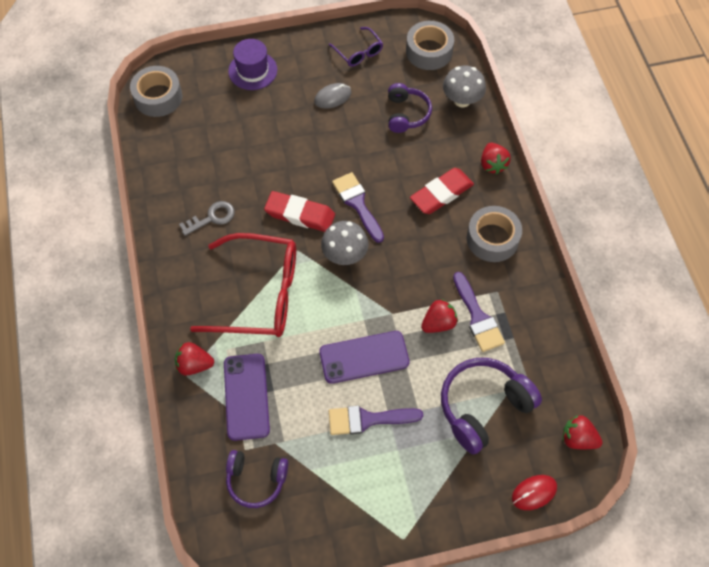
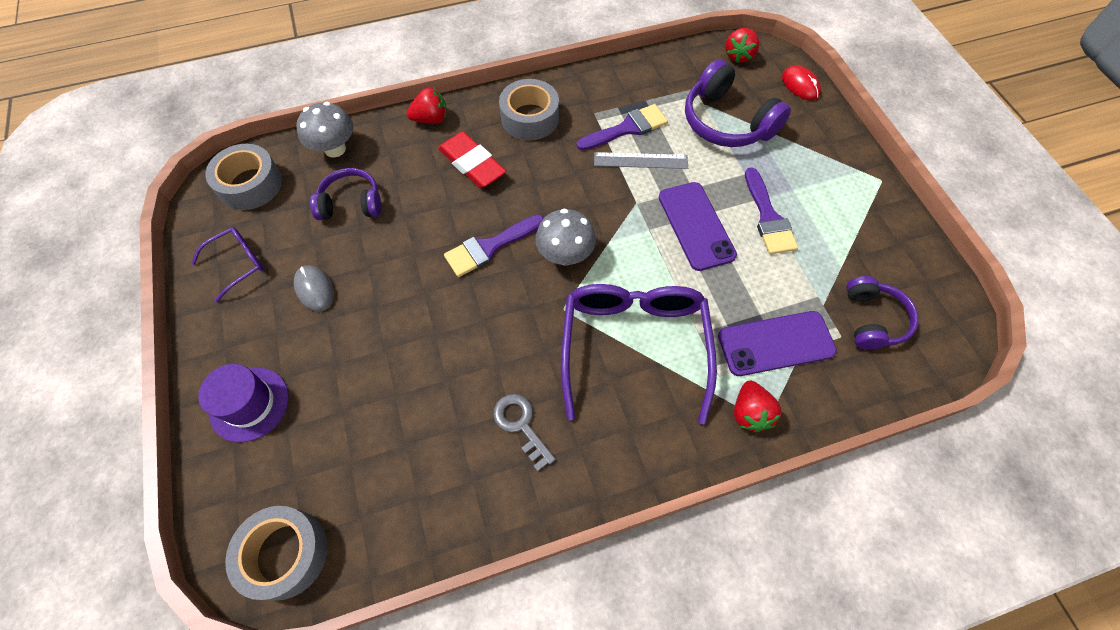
camera: 95 degrees left, 0 degrees up
(259, 294) = (634, 346): red glasses -> purple glasses
(300, 214) = (509, 311): red eraser -> none
(438, 323) = (640, 161): red strawberry -> grey ruler

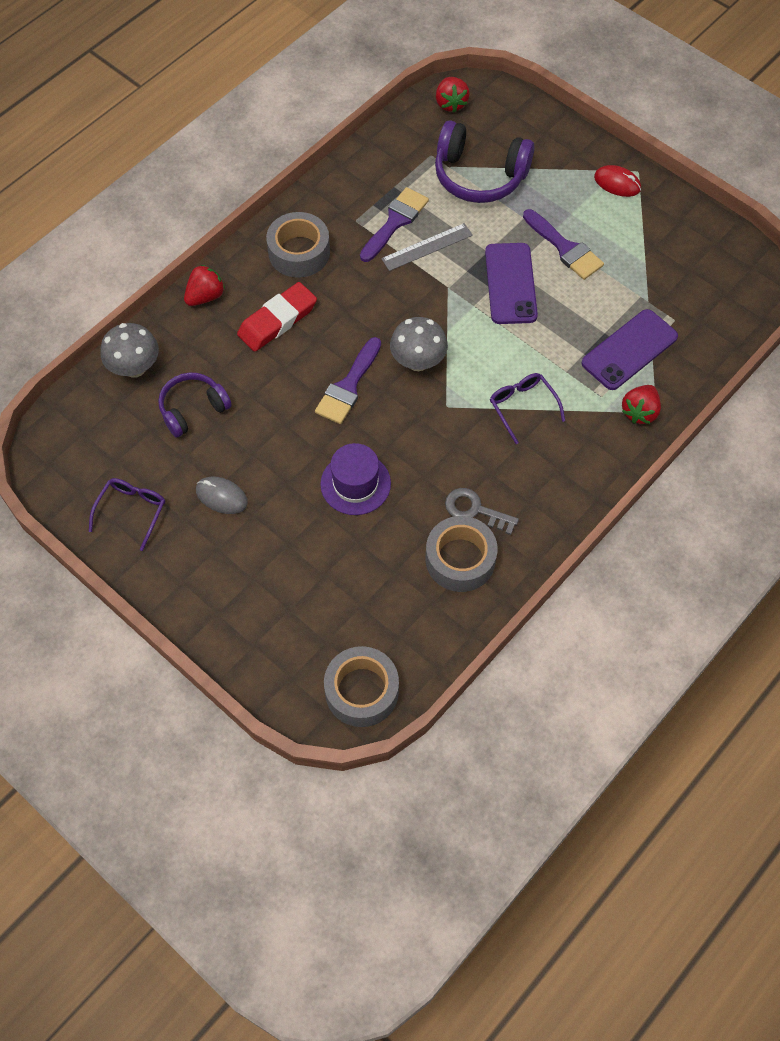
camera: 30 degrees left, 0 degrees up
(249, 404) = (242, 610): purple hat -> purple hat (355, 484)
(250, 184) = (80, 438): grey tape -> grey tape (460, 559)
(472, 164) = (277, 320): red eraser -> red eraser turned 60 degrees counterclockwise
(634, 346) = (522, 407): purple glasses -> purple glasses, size x0.48
(696, 226) = (510, 284): purple phone -> purple phone turned 45 degrees clockwise
(749, 413) = (639, 412): red strawberry -> red strawberry turned 60 degrees clockwise
(800, 85) = (522, 110): red mouse -> red mouse (617, 183)
(872, 320) = (691, 295): purple headphones -> none

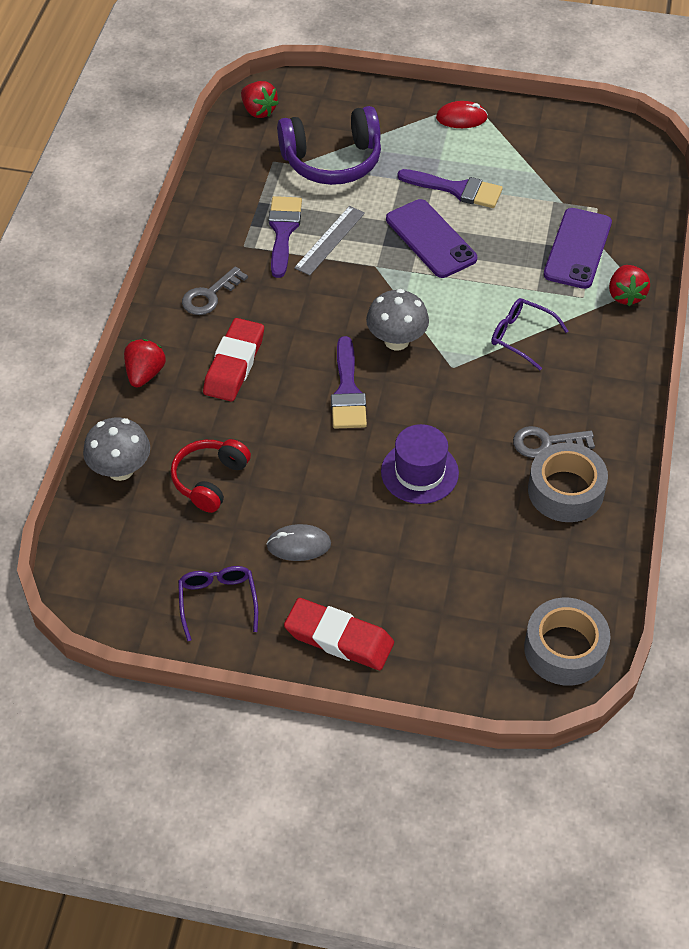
camera: 30 degrees left, 10 degrees down
(193, 409) = (210, 480): purple headphones -> red headphones
(198, 588) = (339, 638): none -> red eraser
(299, 252) = (209, 296): grey tape -> grey key

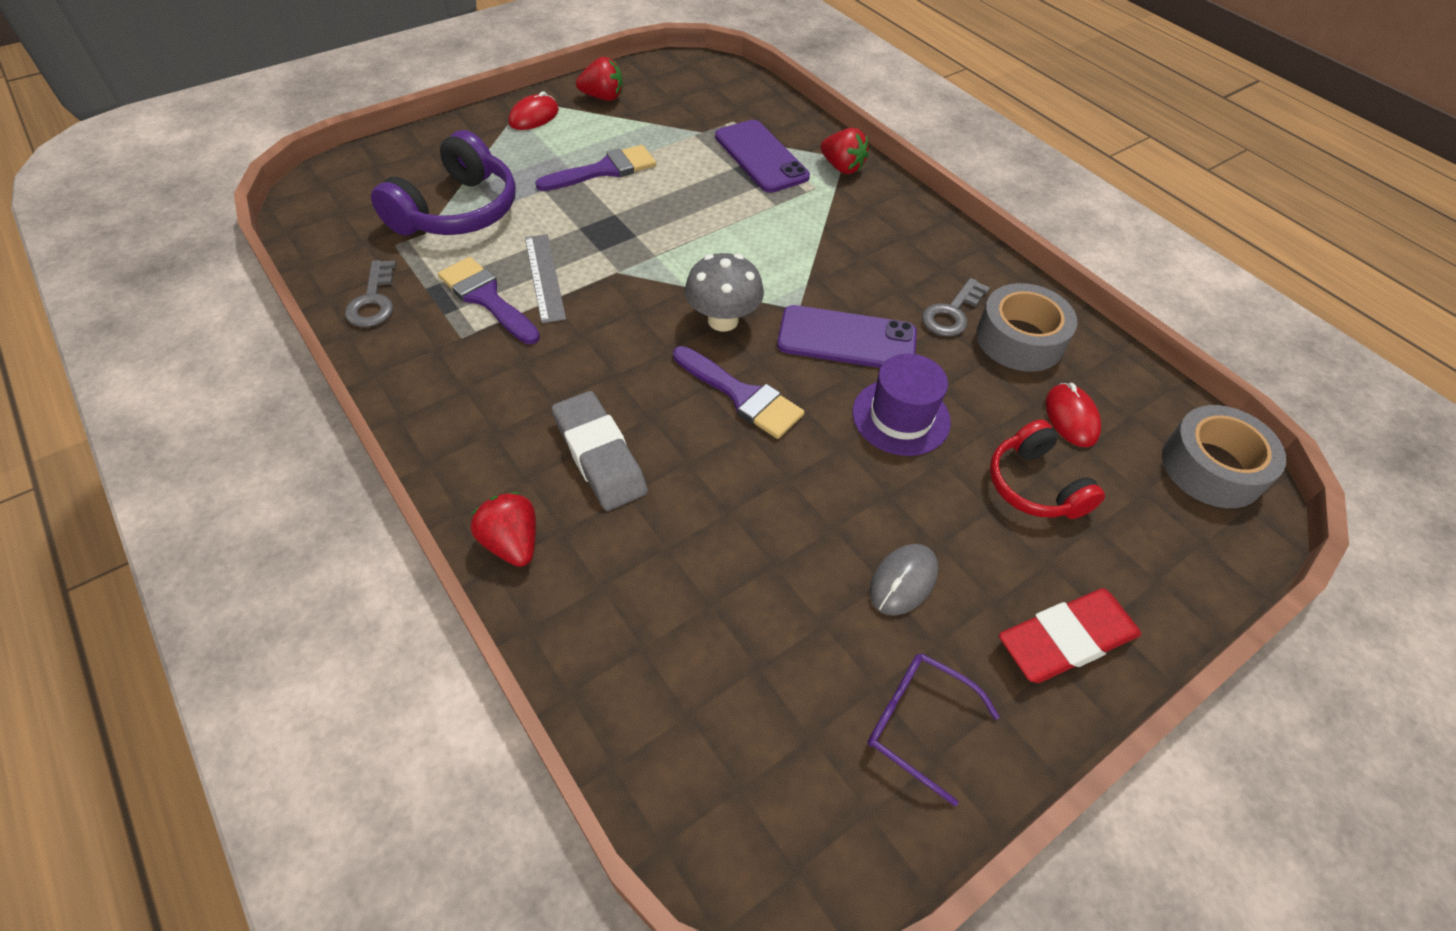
camera: 50 degrees left, 0 degrees up
(120, 470) = (619, 676): grey mushroom -> none
(209, 296) = (485, 408): grey key -> grey key (373, 301)
(210, 480) = (731, 596): red headphones -> red headphones (1034, 485)
(234, 364) = (599, 455): red eraser -> grey eraser
(258, 111) = (322, 211): red strawberry -> red strawberry (603, 97)
(431, 239) = (636, 220): purple phone -> purple phone (847, 339)
(521, 337) = (815, 246): purple glasses -> none
(522, 555) = (1071, 418): none -> red mouse

